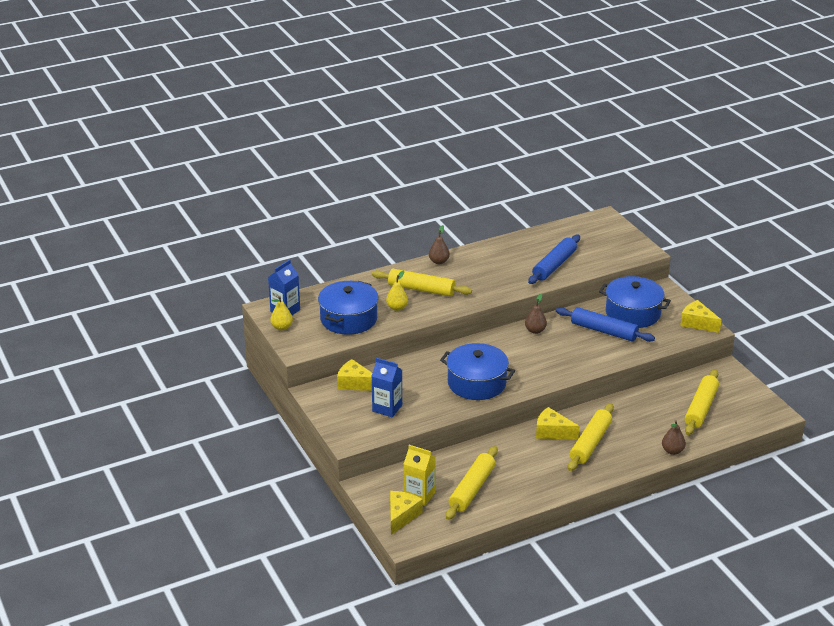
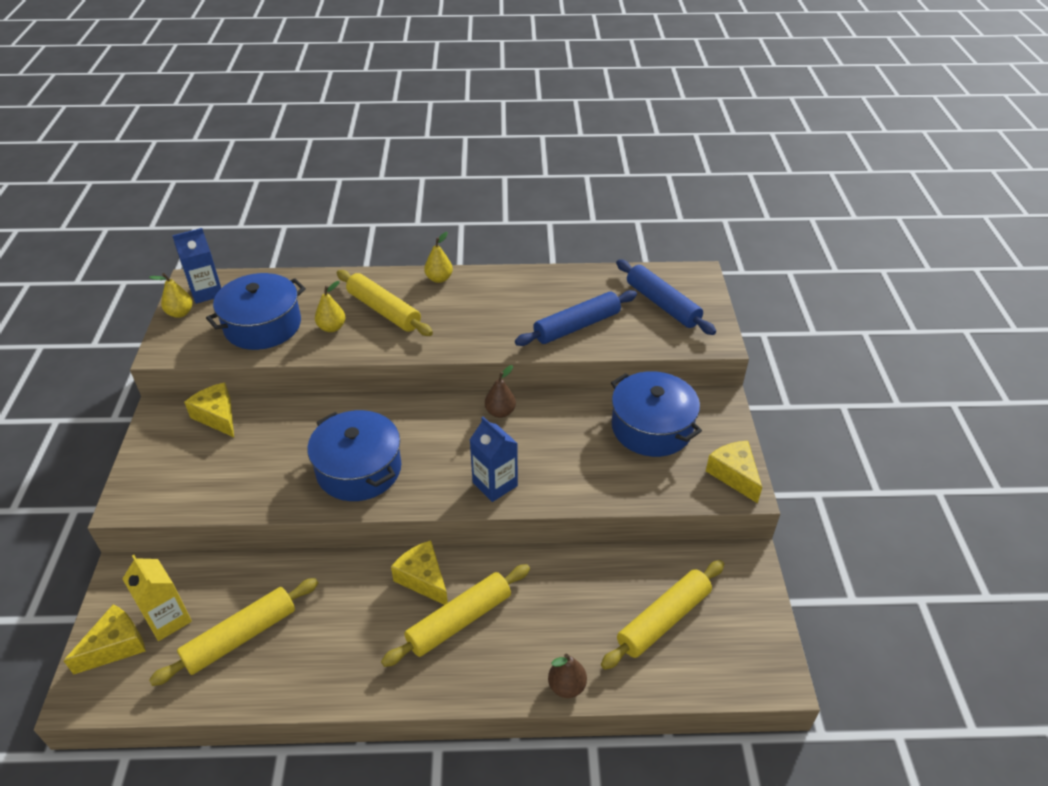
camera: 25 degrees right, 10 degrees up
(387, 408) = (218, 468): blue carton -> blue carton (495, 484)
(439, 261) = (439, 278): brown pear -> yellow pear
(604, 331) = (590, 443): blue rolling pin -> blue rolling pin (662, 304)

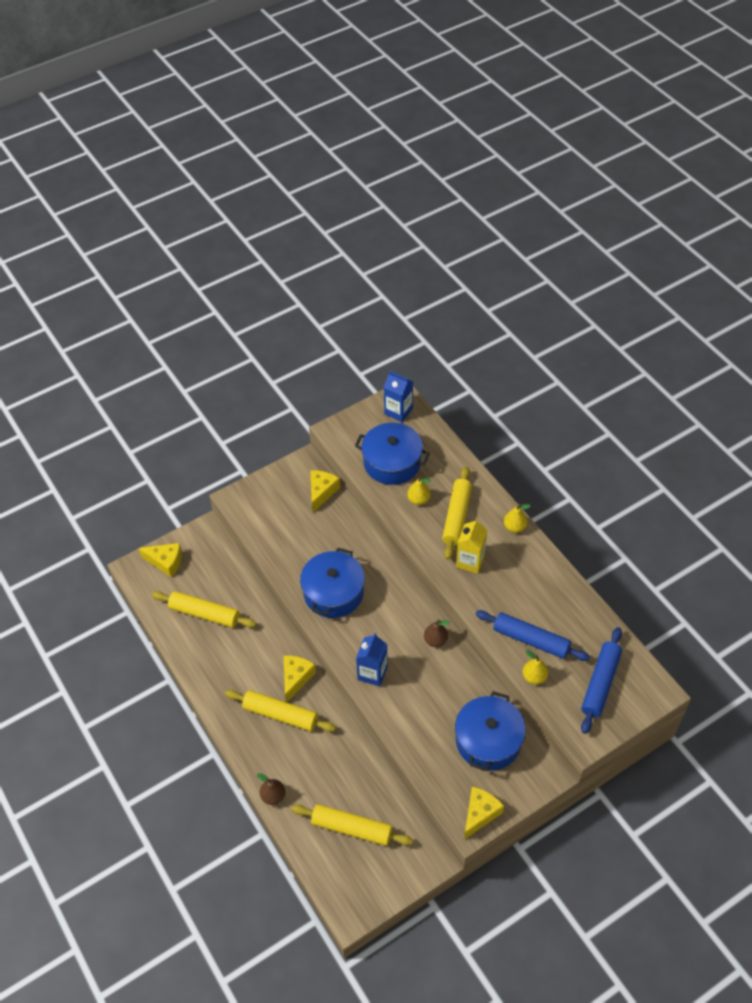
camera: 60 degrees right, 10 degrees up
(168, 619) = (194, 572): yellow carton -> yellow carton (470, 561)
(180, 313) = (370, 413): yellow pear -> yellow pear (534, 677)

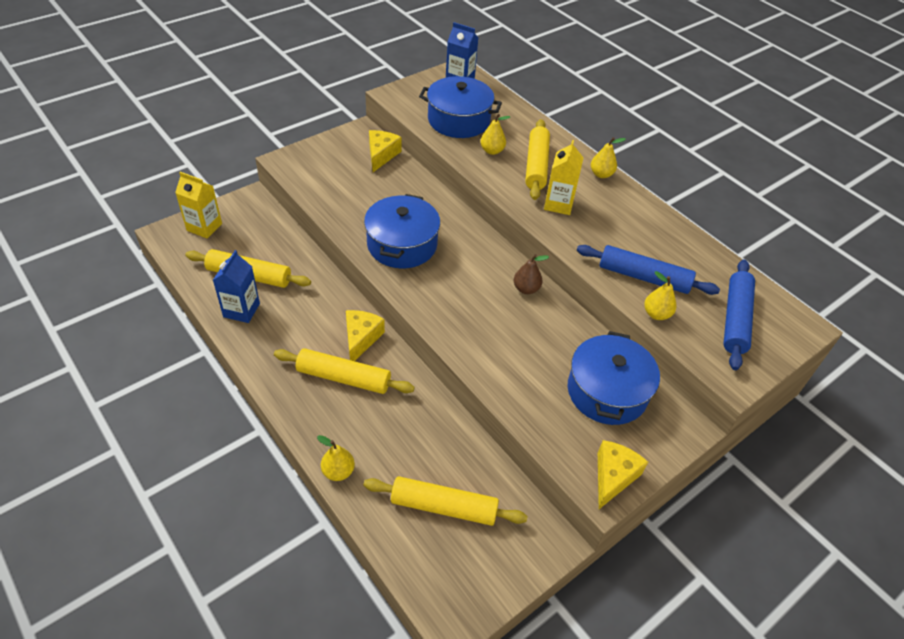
camera: 10 degrees left, 5 degrees down
(166, 562) = (204, 227): yellow cheese -> yellow carton
(273, 796) = (338, 471): brown pear -> yellow pear
(372, 673) = (456, 323): blue carton -> blue carton (241, 310)

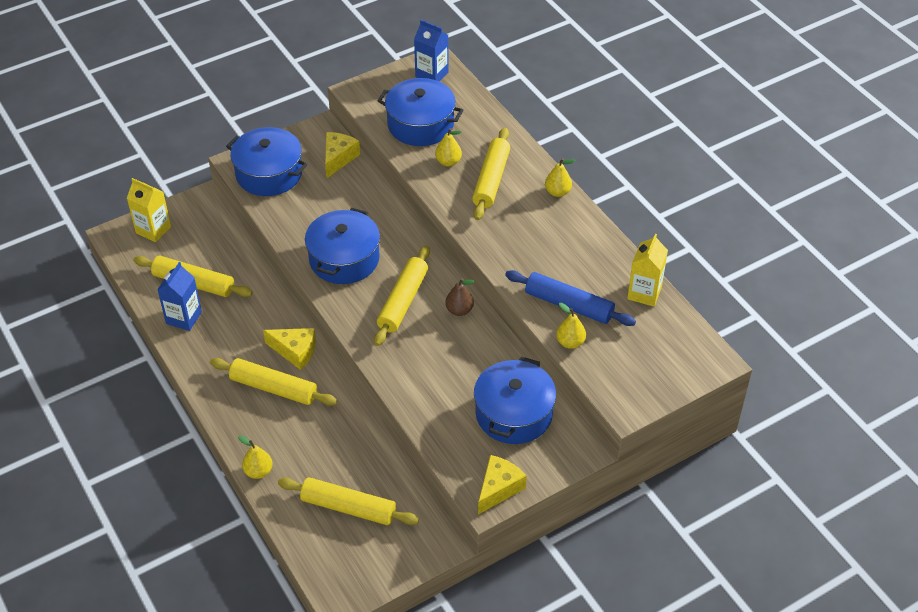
camera: 10 degrees right, 0 degrees up
(316, 170) = (269, 173): none -> blue pot
(361, 338) = (295, 351): yellow cheese -> yellow cheese turned 90 degrees clockwise
(468, 282) = (402, 301): none -> yellow rolling pin
(558, 204) = (503, 224): yellow carton -> yellow carton (644, 293)
(735, 319) = (647, 351): blue rolling pin -> none

